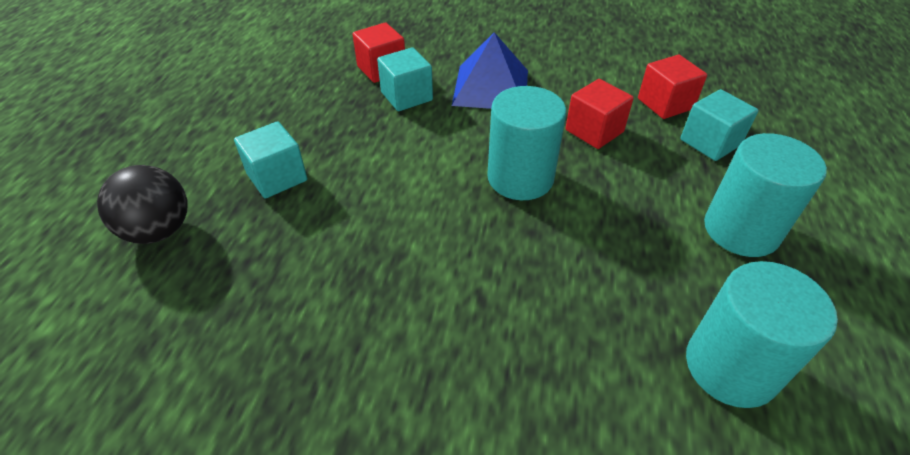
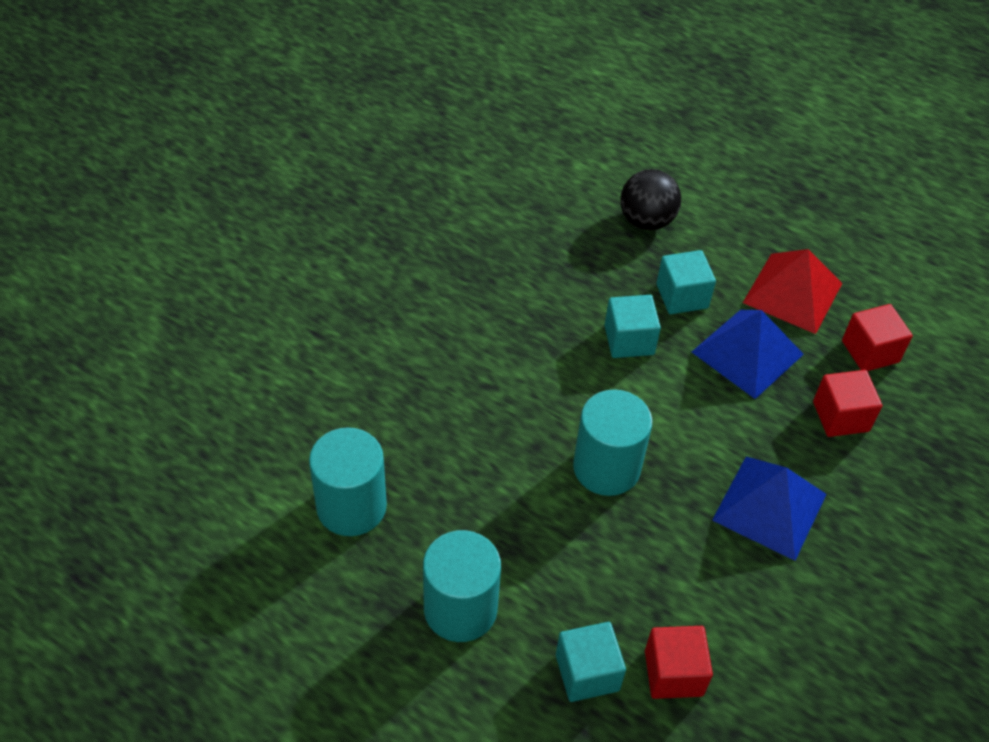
camera: 110 degrees right, 5 degrees up
(249, 111) = (793, 293): none -> red pyramid
(336, 123) = (747, 353): none -> blue pyramid
(406, 96) = (777, 422): turquoise cube -> turquoise cube (629, 340)
(594, 131) = (651, 568): red cube -> red cube (870, 351)

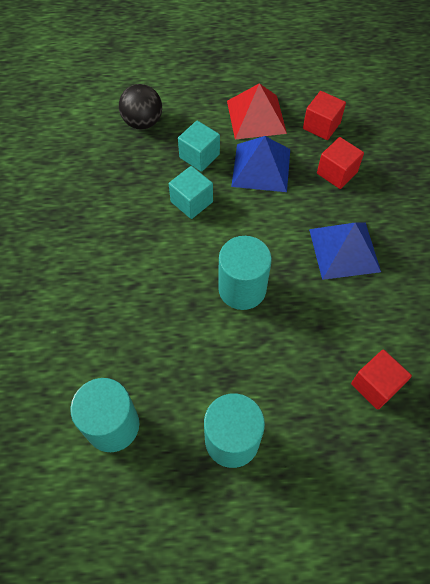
camera: 35 degrees left, 10 degrees up
(587, 672) = (332, 422): turquoise cube -> none

